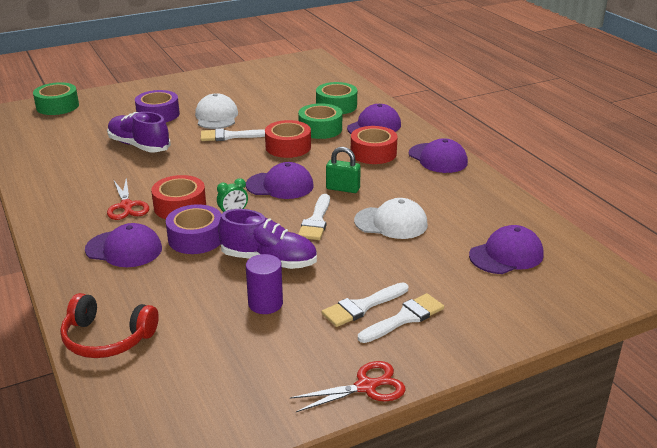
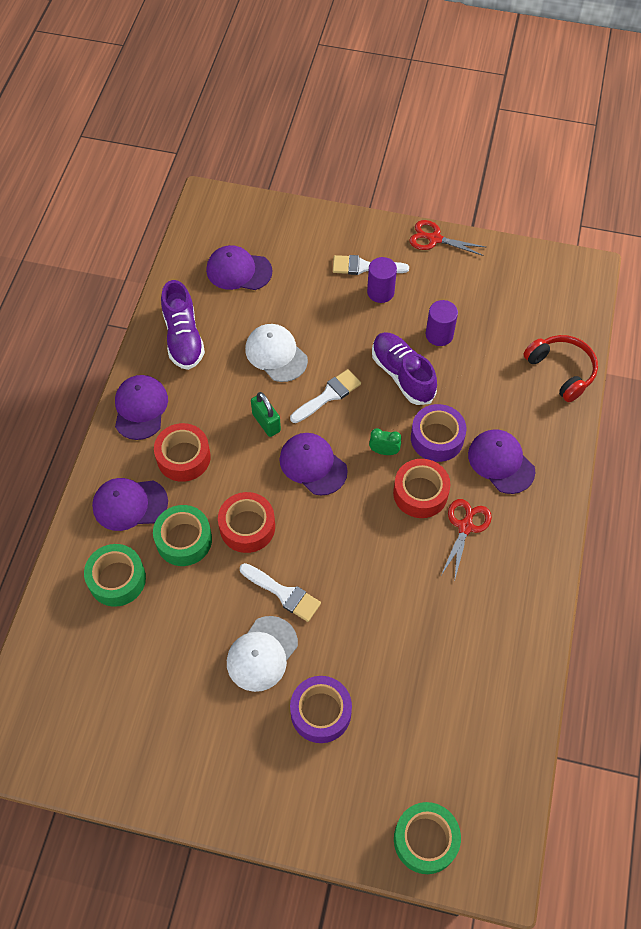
camera: 140 degrees left, 30 degrees up
(139, 146) = (389, 642): purple shoe -> purple shoe (183, 337)
(362, 306) = (380, 292): white brush -> purple cylinder

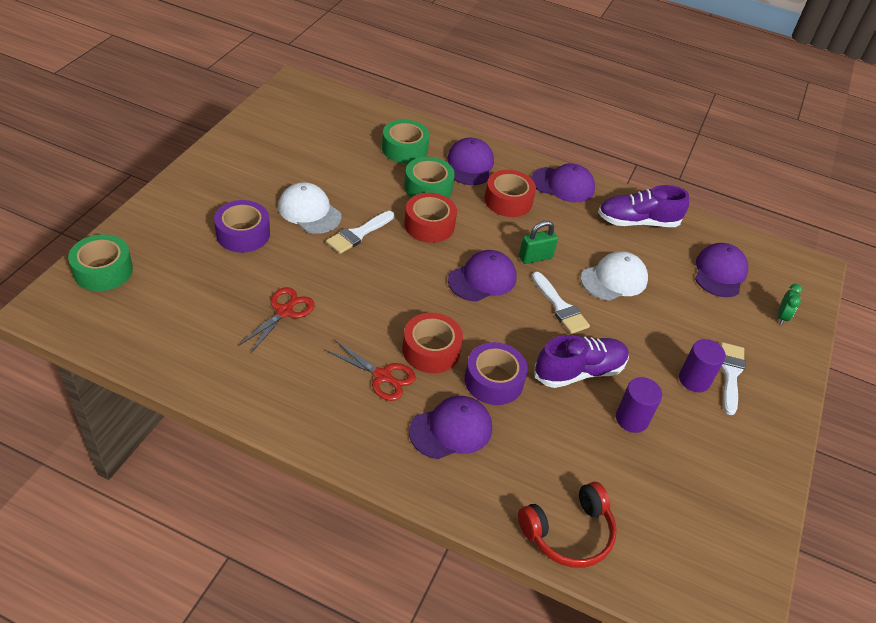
camera: 95 degrees right, 15 degrees down
(384, 451) = (486, 334): green clock -> green clock (782, 317)
(434, 239) = (779, 452): red scissors -> red scissors (284, 311)

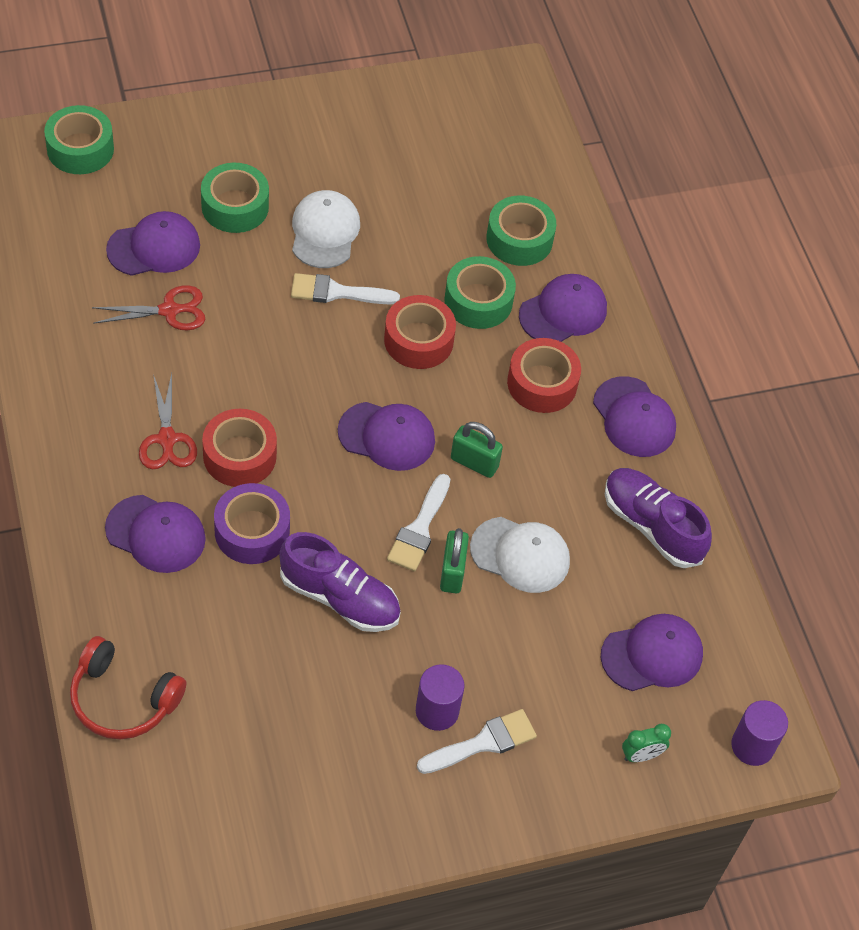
camera: 50 degrees right, 10 degrees up
(227, 287) = (154, 247): none -> purple cap
(243, 234) = (235, 206): purple tape -> green tape
(602, 313) = (452, 572): none -> green padlock
(632, 419) = (319, 679): purple cylinder -> purple cylinder (752, 746)

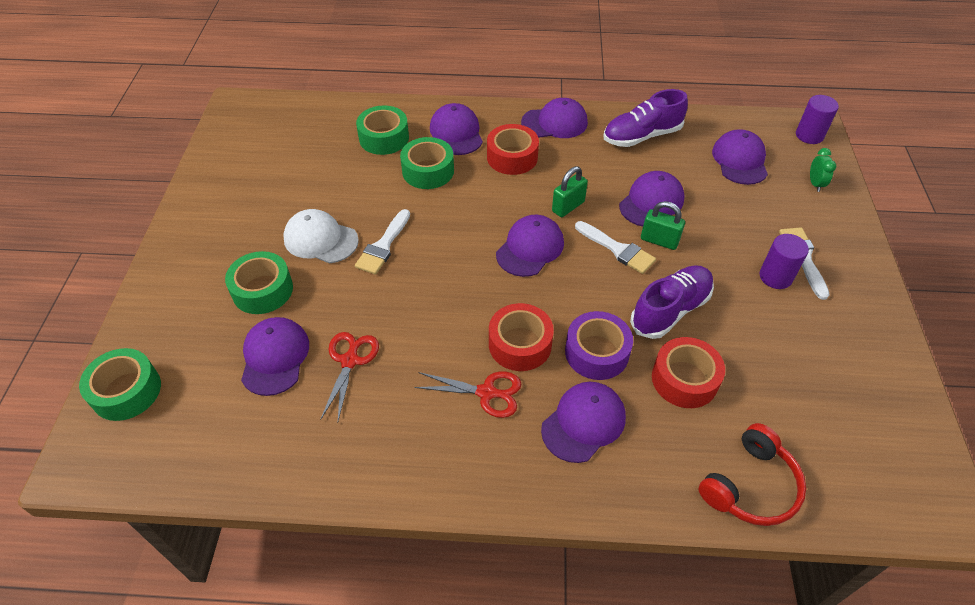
camera: 65 degrees left, 5 degrees down
(418, 340) = (449, 210): red tape -> red tape (684, 379)
(520, 555) = (651, 202): white cap -> purple cap

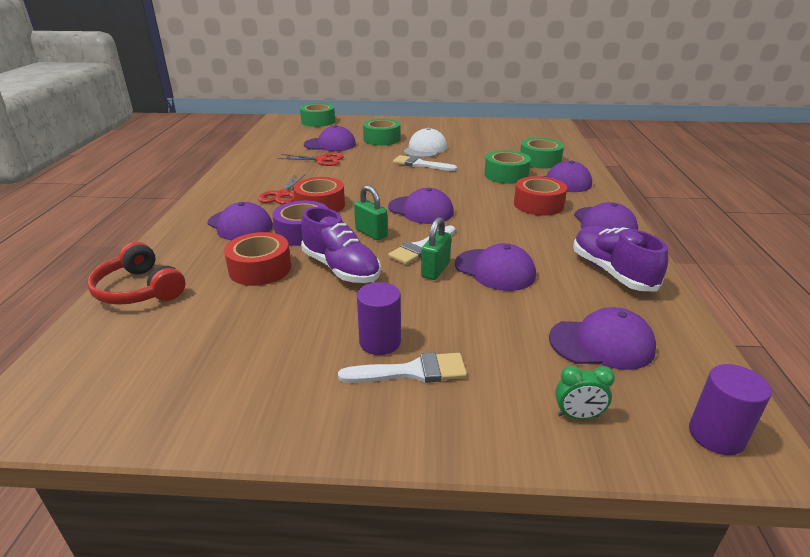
camera: 90 degrees right, 20 degrees down
(568, 206) = (476, 227): green padlock -> green padlock (371, 233)

